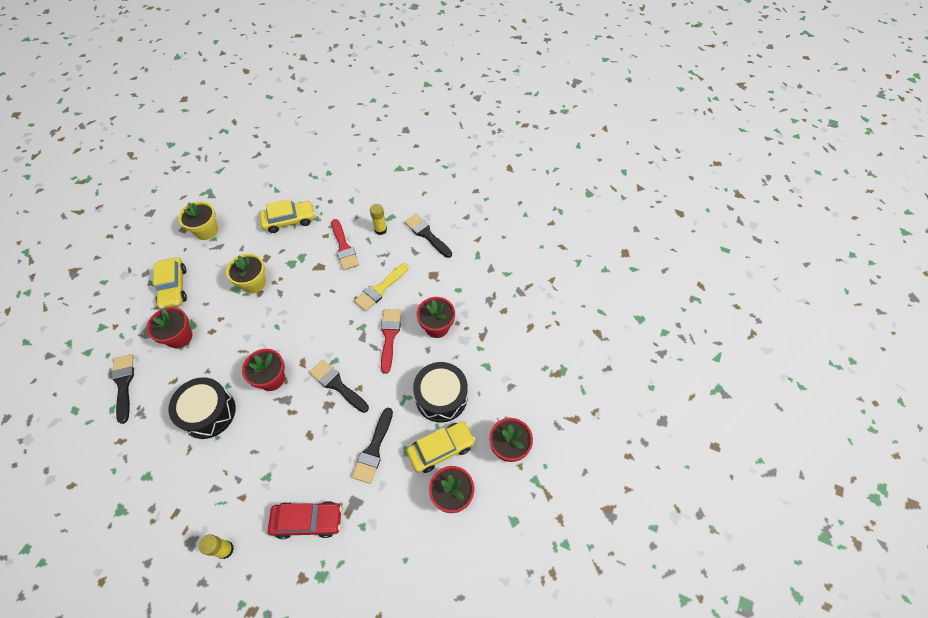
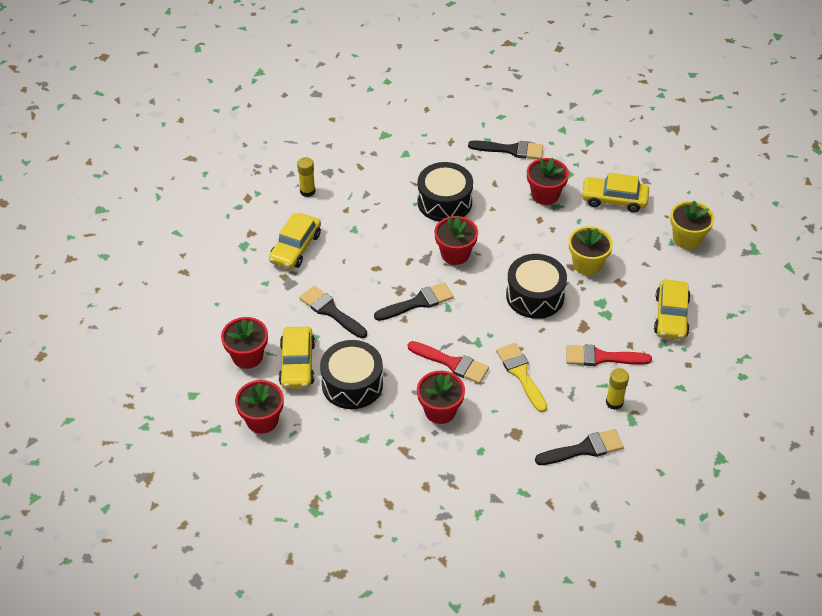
camera: 115 degrees right, 10 degrees down
(299, 306) = (535, 296): none -> black drum
(307, 521) = (295, 247): red car -> yellow car

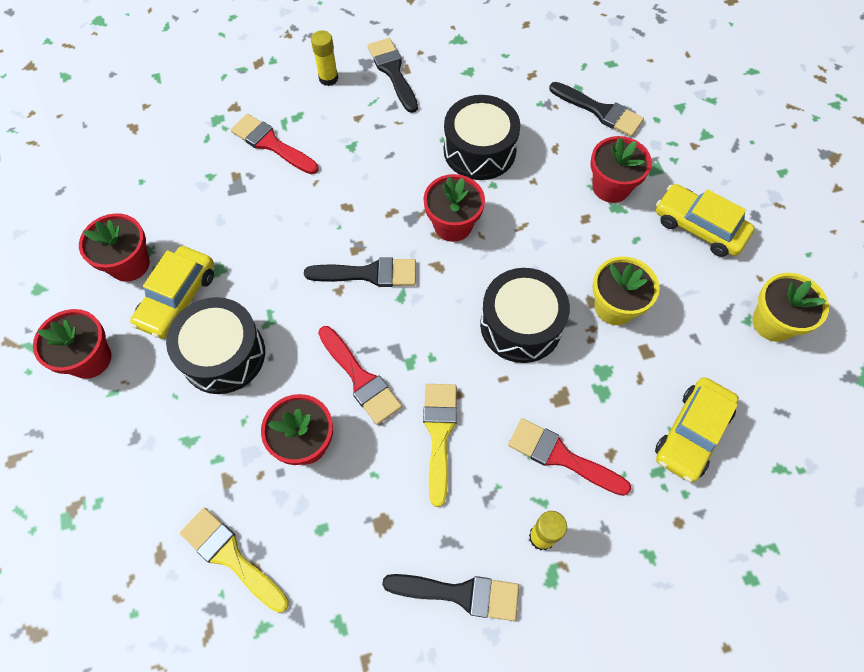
camera: 25 degrees right, 15 degrees up
(295, 247) = (271, 144): yellow car -> red brush
(331, 311) = (259, 243): black brush -> black brush (393, 72)
(434, 486) = (231, 557): none -> yellow brush

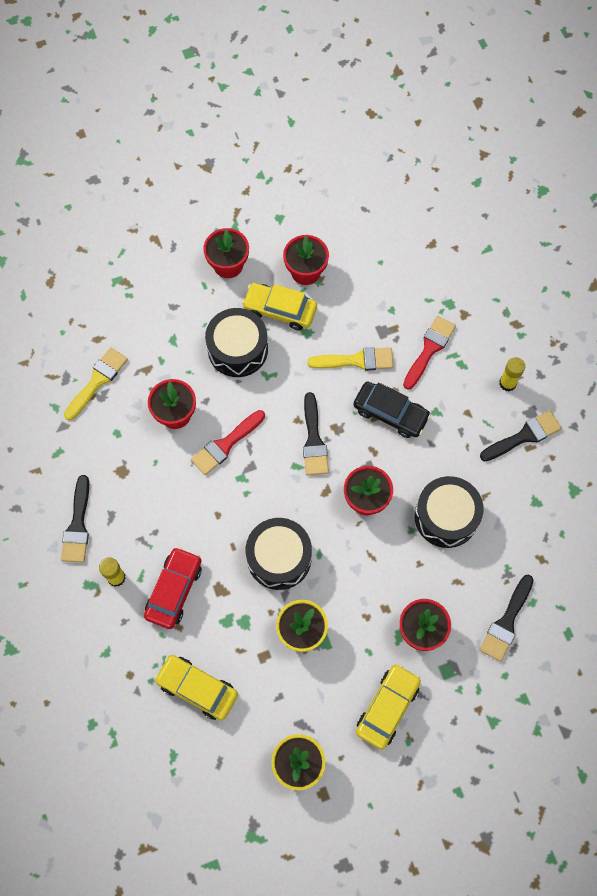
camera: 85 degrees right, 5 degrees up
(346, 190) = (390, 413): none -> black car
(439, 434) = (186, 503): yellow brush -> yellow brush (356, 360)
(561, 457) = (174, 590): red brush -> red car

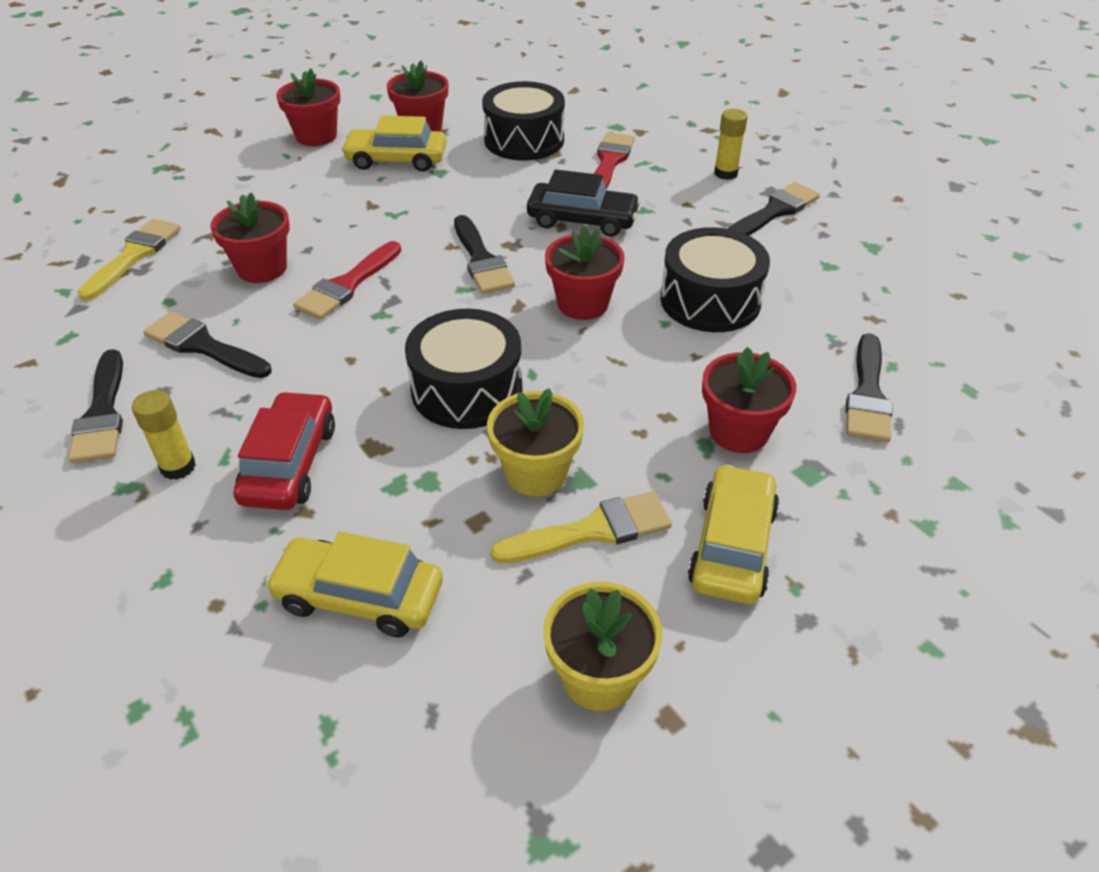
camera: 15 degrees left, 25 degrees down
(135, 481) = (203, 346): none -> black brush
(237, 349) = (345, 198): black drum -> black drum (524, 140)
(356, 360) = (516, 184): yellow brush -> yellow brush (592, 530)

